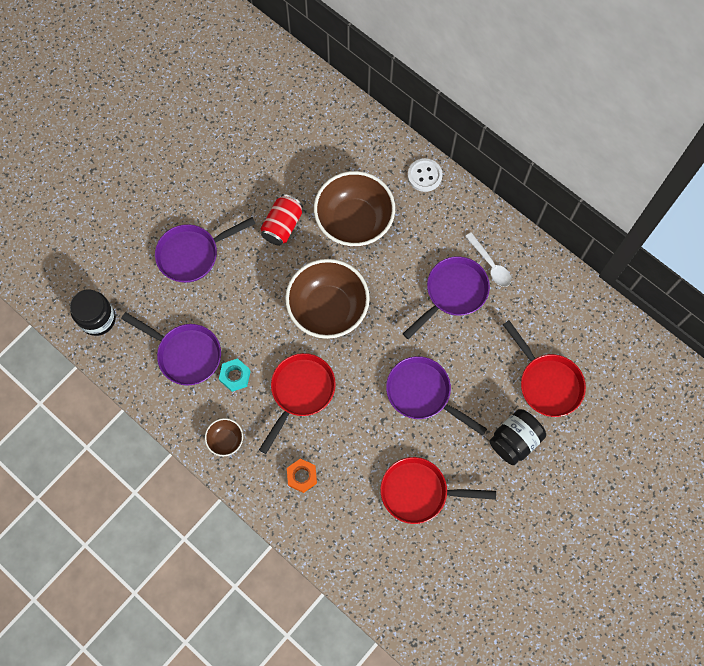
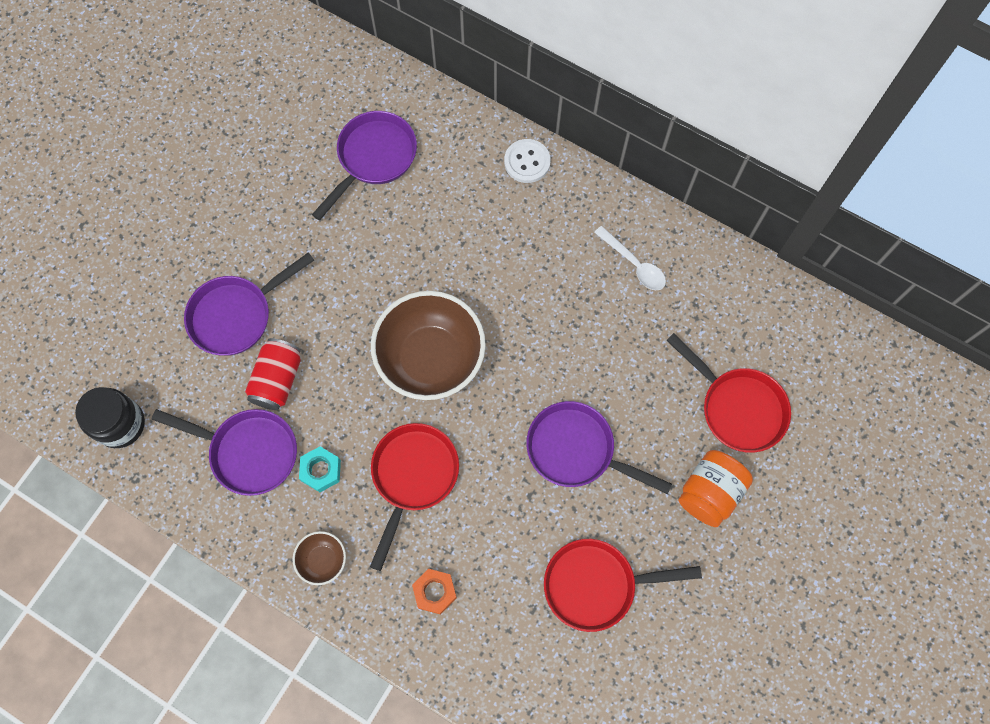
camera: 10 degrees left, 0 degrees up
(282, 226) = (351, 257): red can -> red can (277, 380)
(354, 221) = (445, 237): brown bowl -> none
(453, 293) = (592, 309): purple pan -> purple pan (373, 158)
(514, 440) = (709, 492): black jar -> orange jar

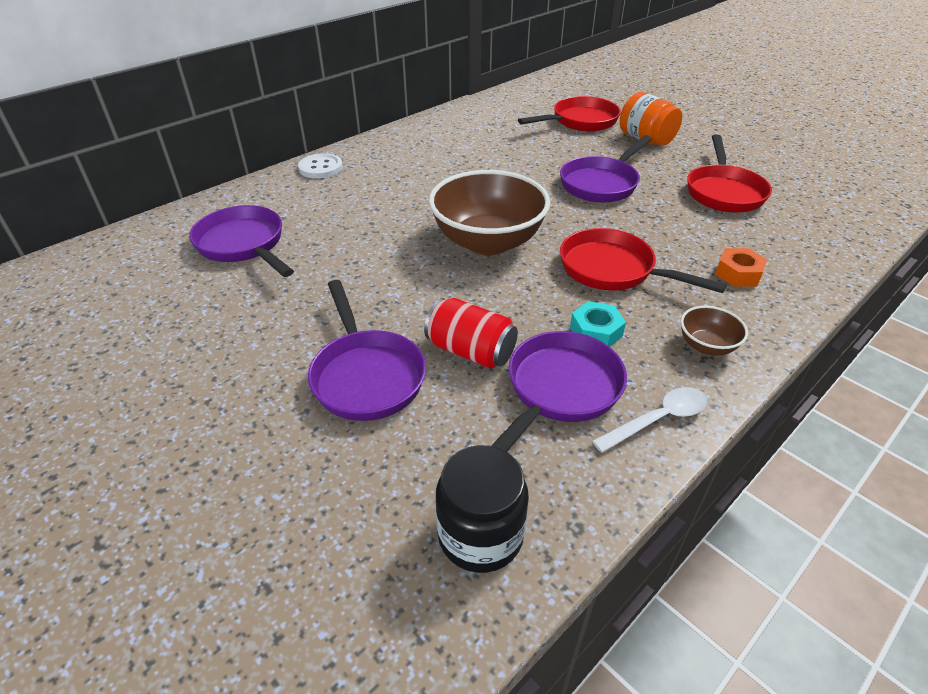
camera: 75 degrees left, 30 degrees down
(634, 264) = (446, 139): white spoon -> white spoon (658, 419)

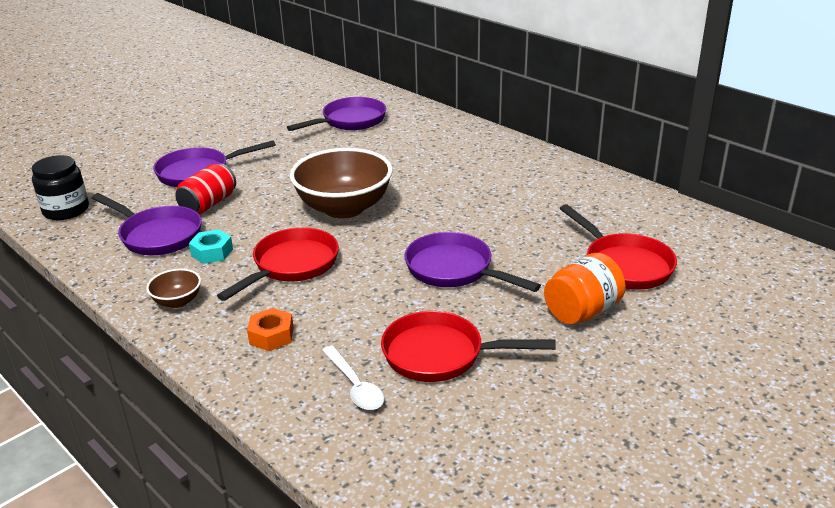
camera: 90 degrees right, 10 degrees down
(320, 168) = (470, 132): white button -> none
(658, 419) = (114, 271): white spoon -> white spoon (355, 386)

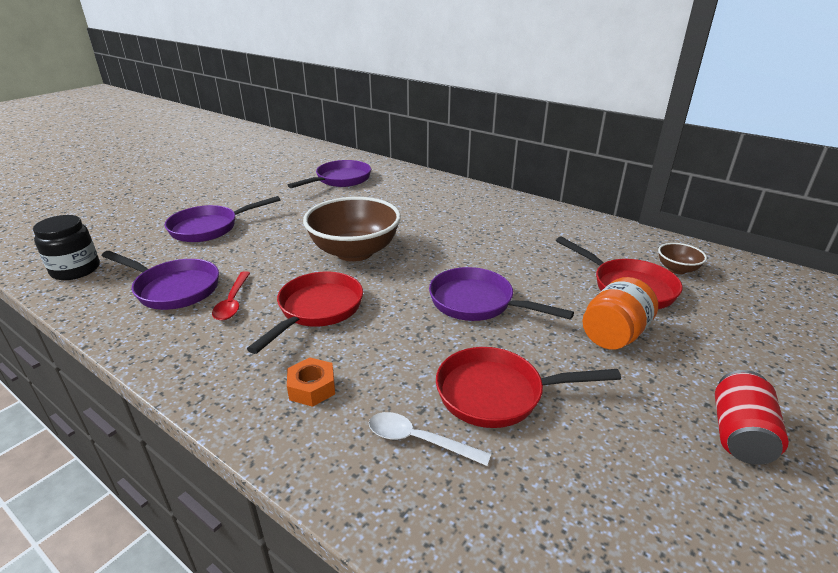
camera: 10 degrees left, 0 degrees up
(177, 301) = (202, 357): brown bowl -> brown bowl (677, 269)
(208, 204) = (223, 256): red can -> red can (739, 434)
(212, 252) = (233, 302): turquoise nut -> red spoon
(355, 386) = (418, 440): white spoon -> white spoon turned 150 degrees clockwise

